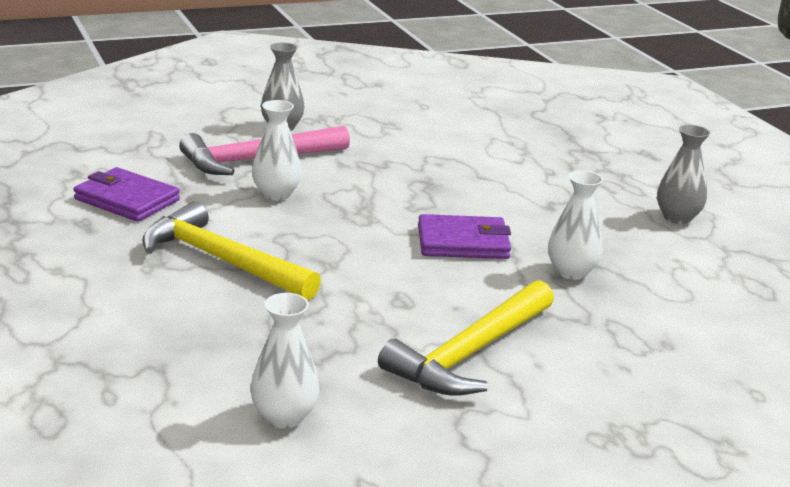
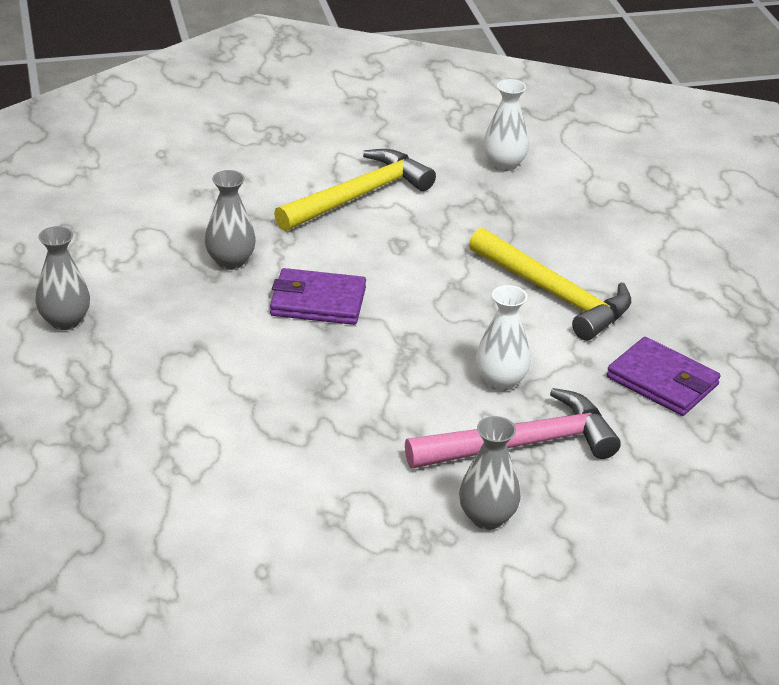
camera: 170 degrees left, 10 degrees up
(571, 272) = (230, 261): white vase -> grey vase

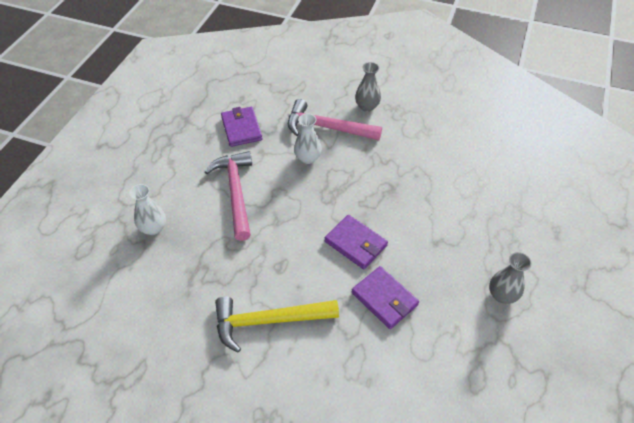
camera: 145 degrees left, 15 degrees up
(230, 261) = (384, 299): grey vase -> purple wallet
(504, 164) = (156, 305): white vase -> white vase (153, 228)
(554, 295) = (236, 192): yellow hammer -> pink hammer

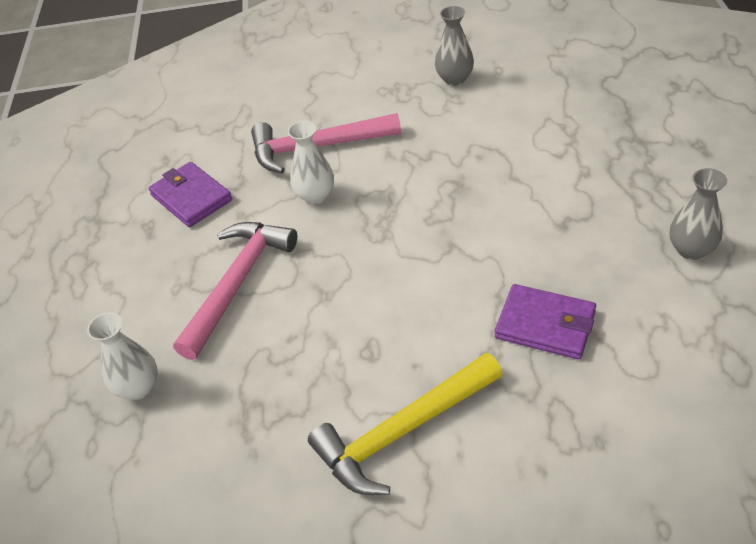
camera: 20 degrees left, 5 degrees down
(236, 192) = (238, 283): pink hammer -> pink hammer turned 60 degrees clockwise
(355, 243) = (457, 274): purple wallet -> none
(367, 107) = (355, 101): grey vase -> grey vase (454, 79)

